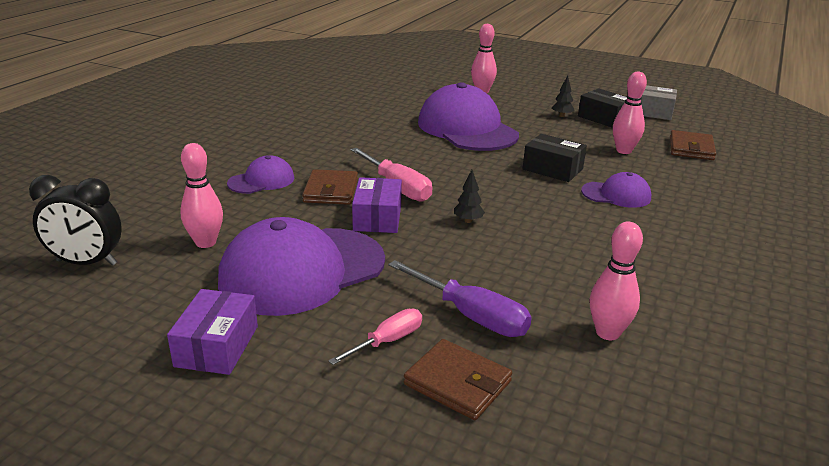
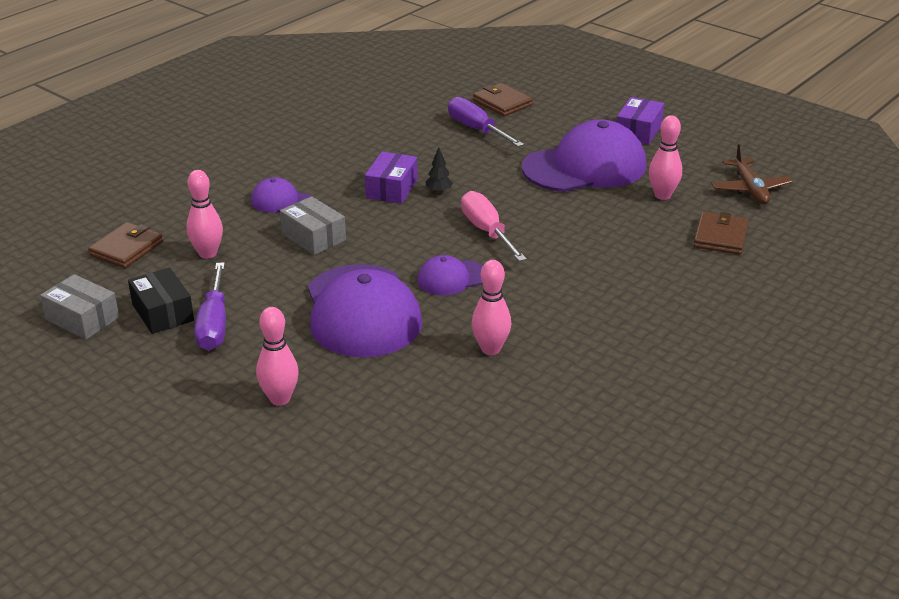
camera: 165 degrees left, 5 degrees up
(86, 263) = (750, 189): black clock -> brown plane
(261, 181) = (622, 254): purple cap -> purple cap (452, 278)
(331, 191) = (553, 234): brown wallet -> brown wallet (720, 237)
(377, 218) = (516, 202): purple box -> purple box (391, 189)
(387, 341) = (535, 123): pink screwdriver -> none
(552, 169) = (314, 237): black box -> grey box
(562, 116) = (214, 324): black tree -> purple screwdriver
(607, 333) = (398, 113): pink bowling pin -> pink bowling pin (490, 349)

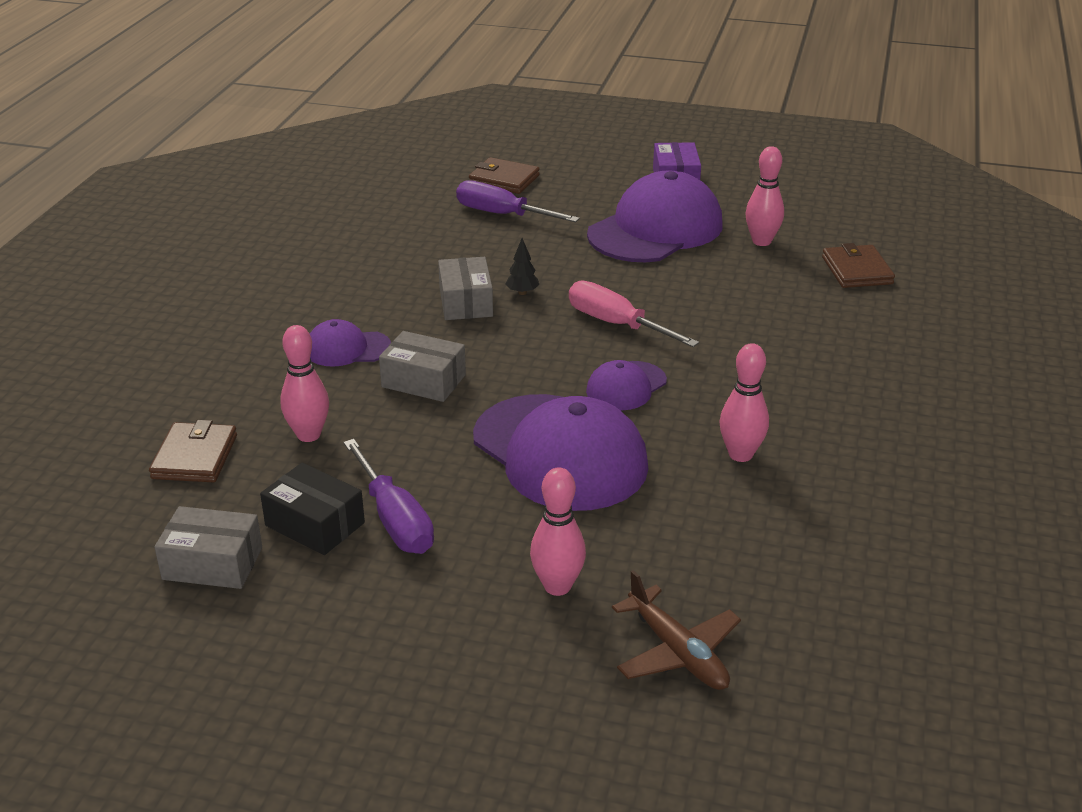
camera: 25 degrees left, 0 degrees up
(391, 189) = (465, 302): purple box -> grey box
(750, 189) = (839, 215): brown plane -> brown plane (677, 652)

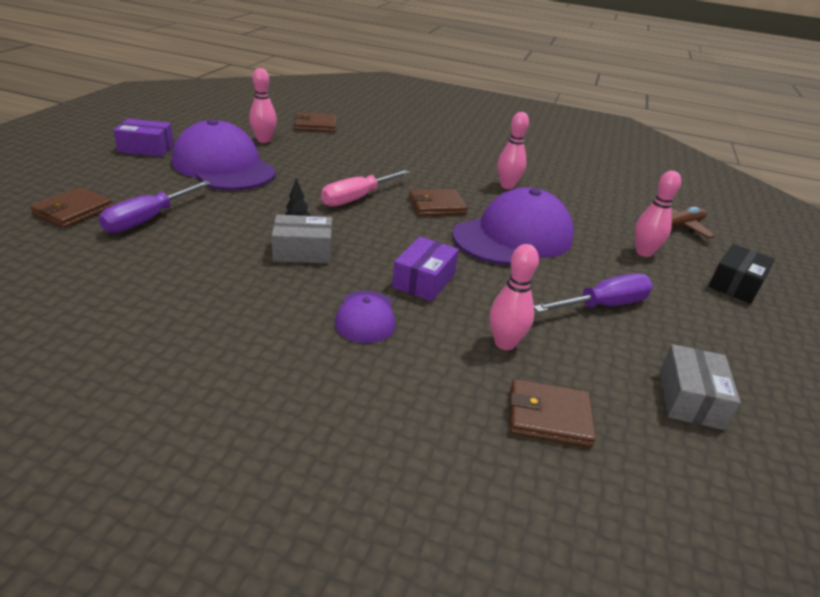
camera: 90 degrees left, 0 degrees up
(315, 524) = (621, 342): black box -> black box (735, 284)
(424, 381) = (424, 280): grey box -> purple box
(626, 386) = (436, 206): purple cap -> brown wallet

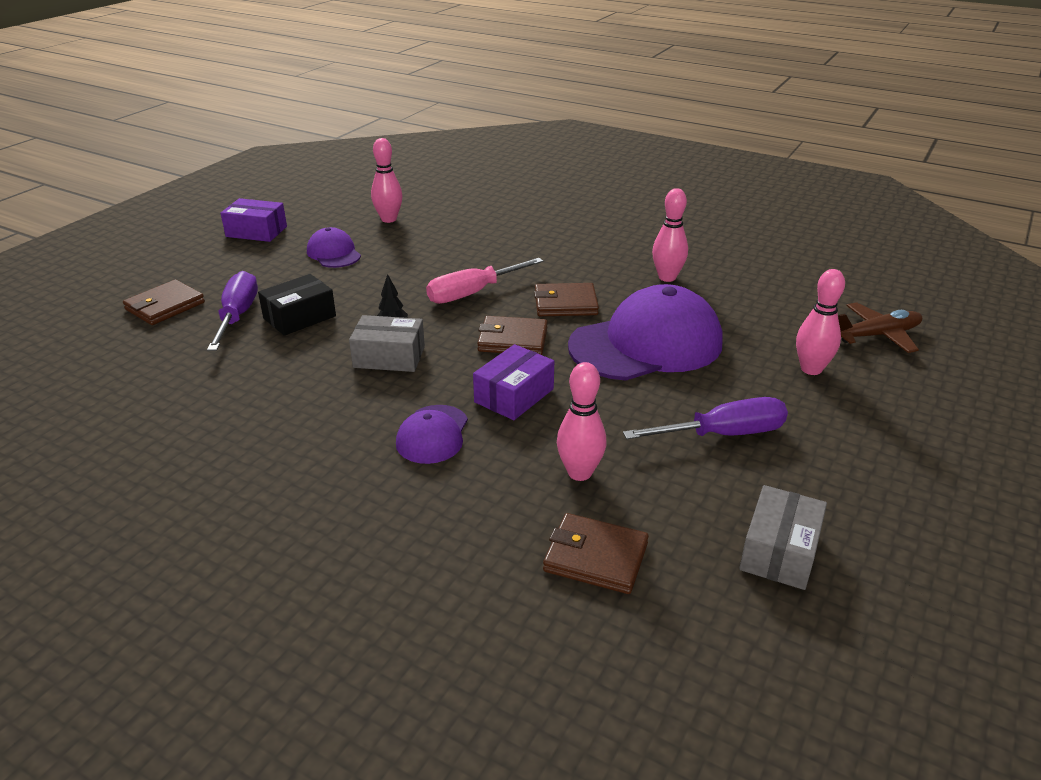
camera: 15 degrees right, 0 degrees up
(148, 219) = (237, 316): purple screwdriver -> purple screwdriver turned 135 degrees clockwise
(224, 166) = (334, 253): purple cap -> purple cap, size x0.49
(315, 125) = (456, 198): brown wallet -> brown wallet (513, 340)
(735, 284) = (920, 415): black box -> black box (299, 317)

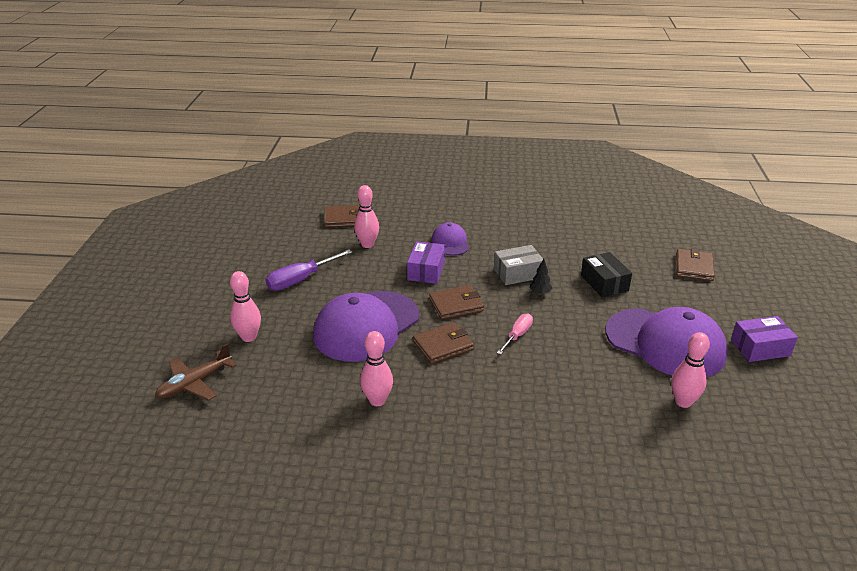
camera: 155 degrees right, 0 degrees up
(237, 316) = (641, 273): purple screwdriver -> none
(299, 317) = (604, 283): black box -> black box turned 45 degrees counterclockwise
(334, 253) = (665, 343): purple cap -> purple cap, size x2.03
(473, 293) = (517, 335): pink screwdriver -> pink screwdriver, size x0.63
(779, 551) = (267, 238): grey box -> none

